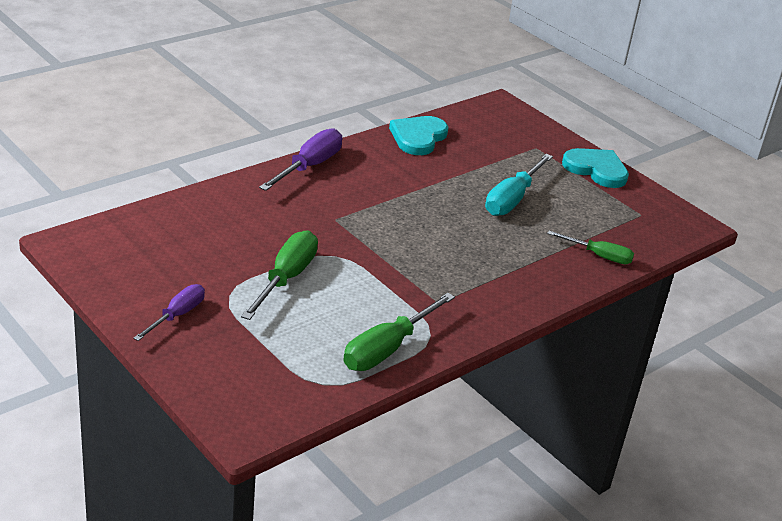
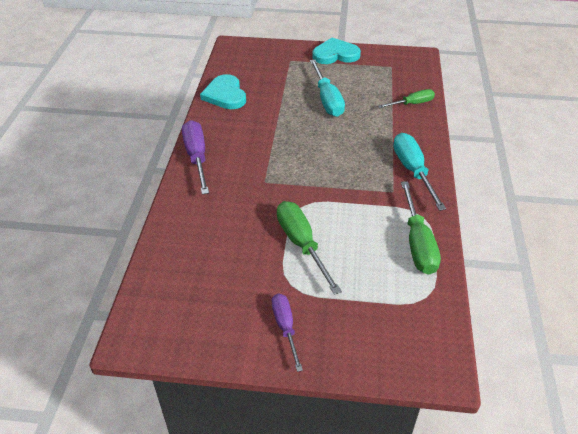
camera: 40 degrees left, 10 degrees up
(489, 302) = (412, 171): none -> turquoise screwdriver

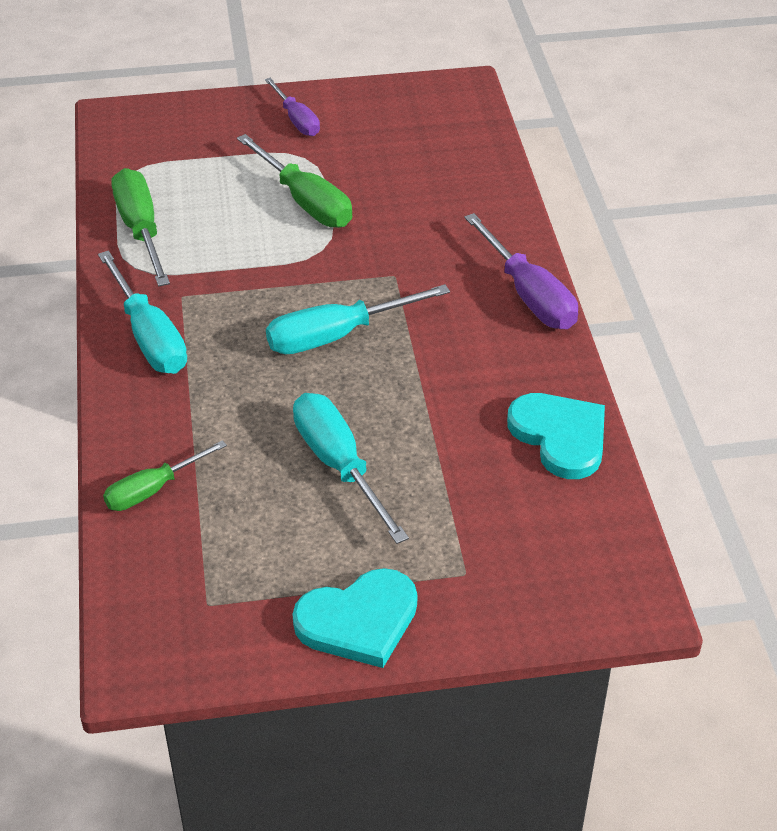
camera: 165 degrees right, 0 degrees up
(309, 154) = (337, 336): none -> turquoise screwdriver

